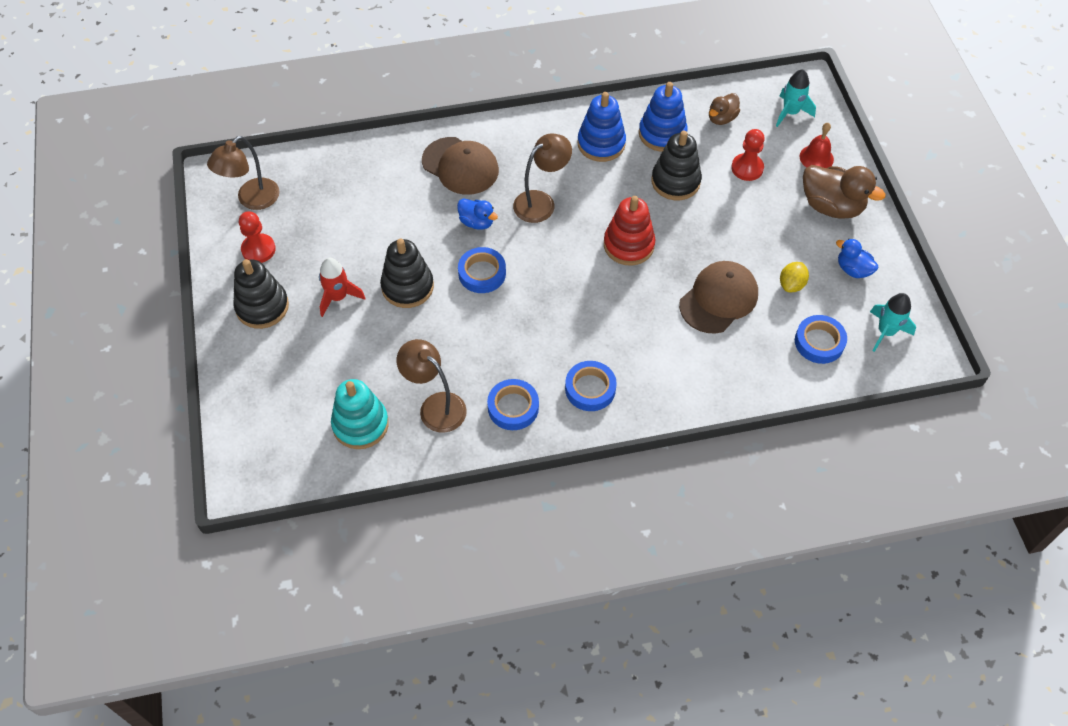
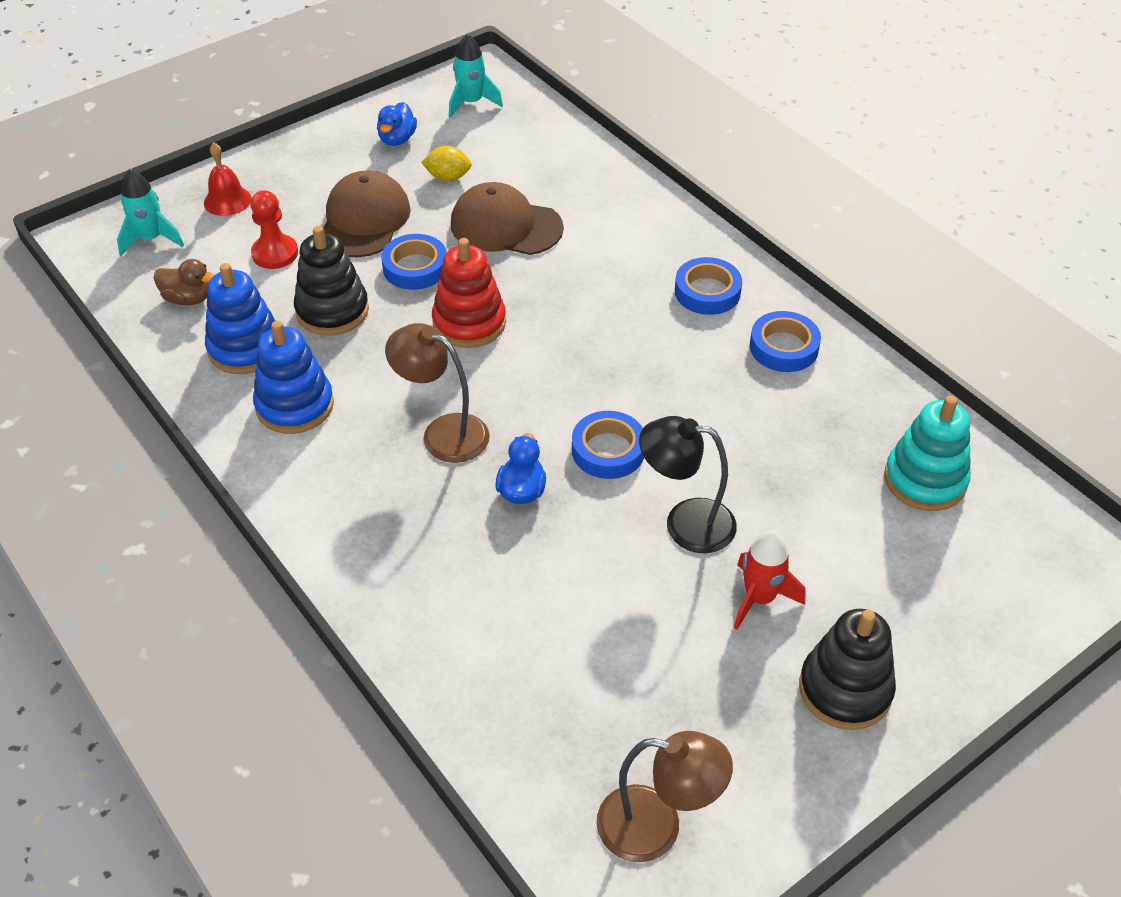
camera: 115 degrees left, 10 degrees down
(258, 249) = (748, 756): red pawn -> none
(407, 287) = (685, 523): black stacking toy -> black lamp
(435, 406) = (839, 417): brown lamp -> none
(460, 166) = (421, 554): brown cap -> brown cap (364, 220)
(819, 342) = (516, 142): blue tape -> blue tape (415, 267)
(831, 206) = (306, 173): brown duck -> none

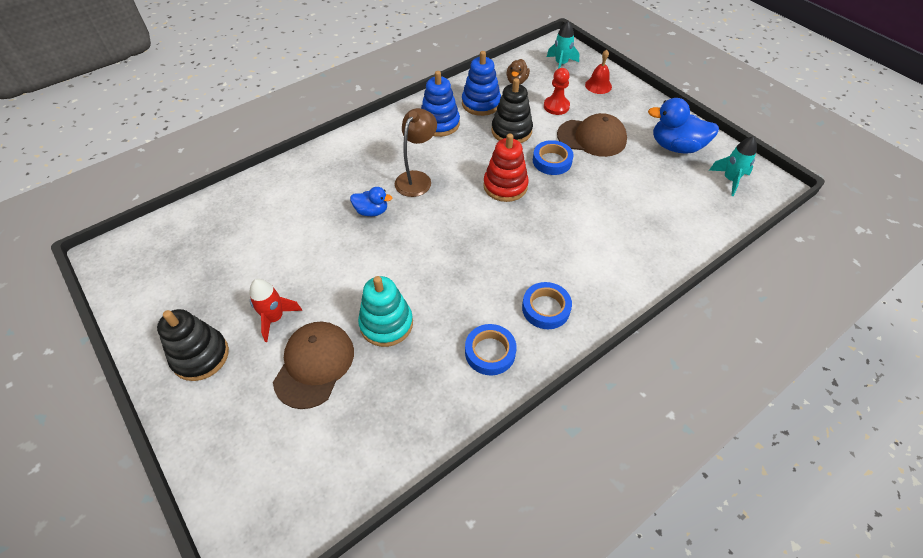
camera: 90 degrees right, 5 degrees up
(397, 139) = (676, 147): blue duck -> blue duck, size x1.77
(448, 177) = (642, 171): yellow lemon -> none
(506, 226) = (598, 200): brown cap -> brown cap (314, 365)
(608, 450) = (398, 249): blue tape -> none
(656, 827) = (151, 263): brown lamp -> none
(685, 523) = (337, 284): black lamp -> none
(925, 480) = (354, 431): turquoise stacking toy -> turquoise stacking toy (386, 324)

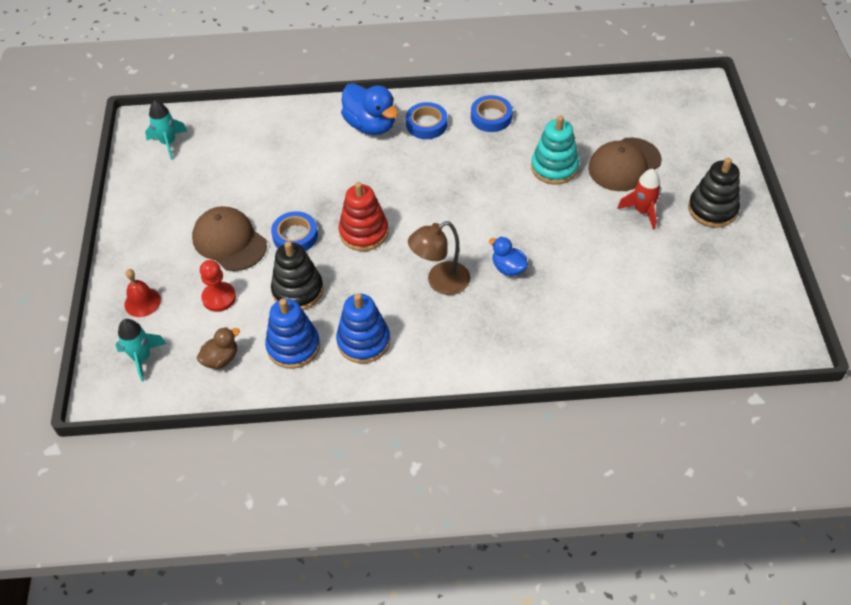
camera: 145 degrees left, 0 degrees up
(676, 147) = (167, 193): blue duck -> blue duck (370, 125)

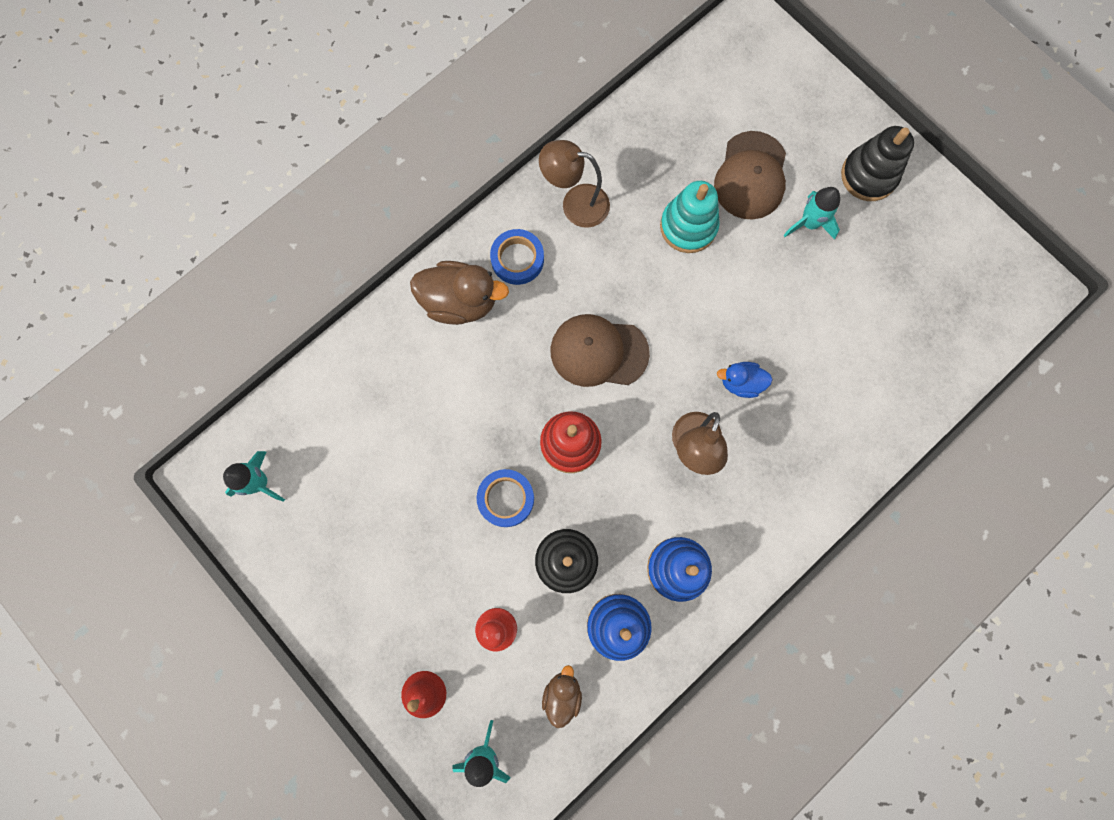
camera: 40 degrees left, 25 degrees up
(229, 241) = (445, 555): brown cap -> brown cap (599, 352)
(370, 125) = (460, 301): blue duck -> brown duck
(491, 117) = (575, 204): blue tape -> brown lamp
(642, 211) = (809, 223): red rocket -> turquoise rocket

